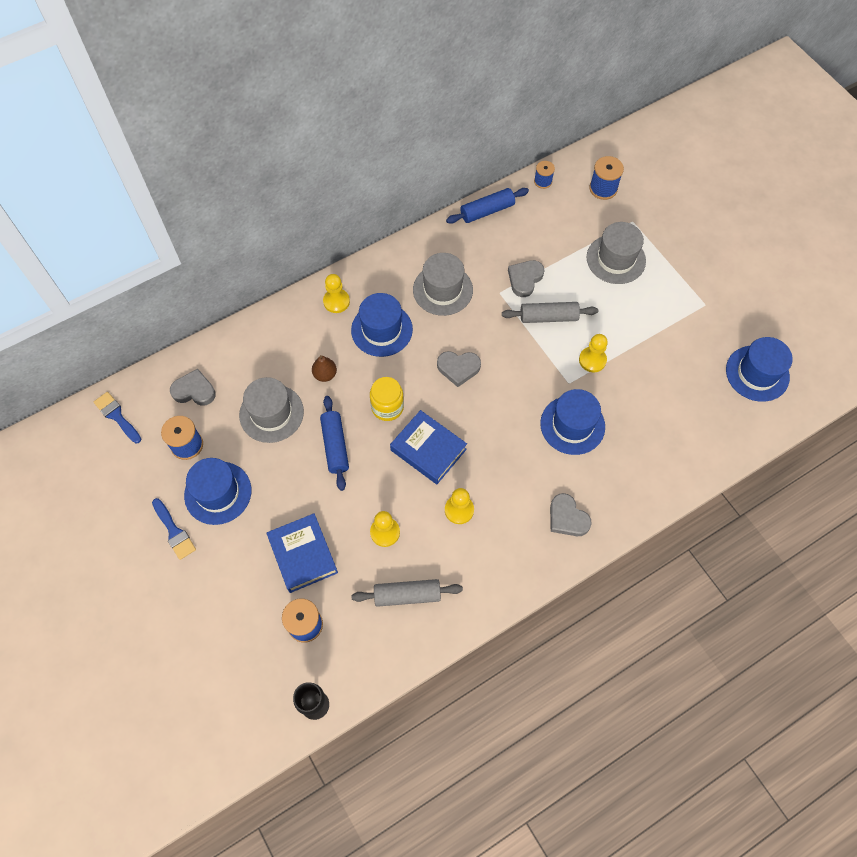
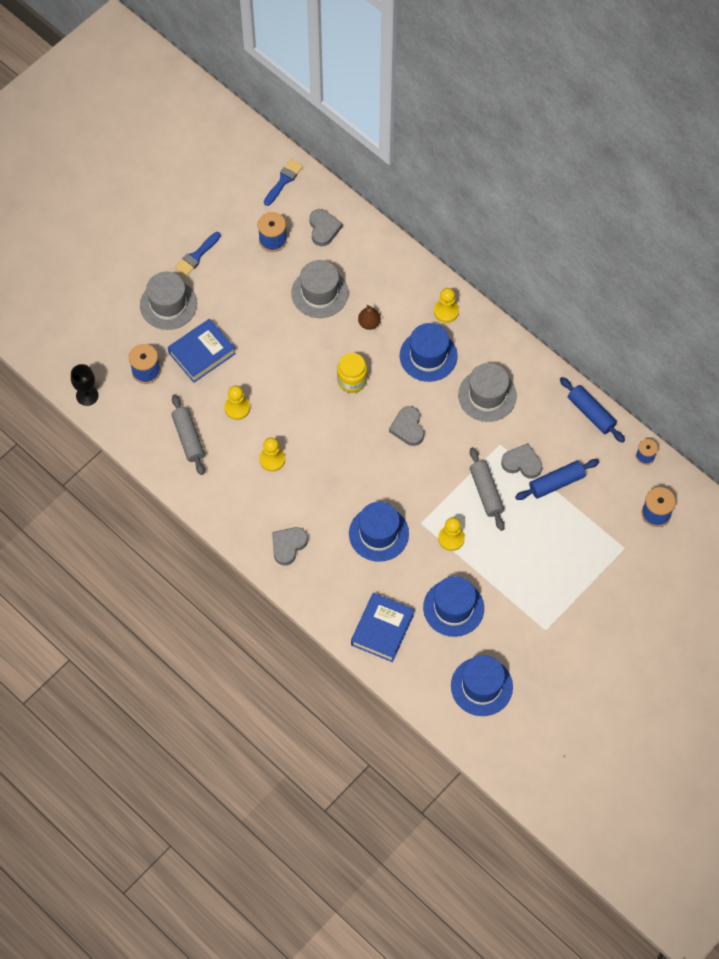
camera: 75 degrees right, 0 degrees up
(218, 493) = (237, 276): blue hat -> blue hat (453, 608)
(335, 446) = (303, 350): blue rolling pin -> blue rolling pin (556, 483)
(428, 450) = (321, 422): blue book -> blue book (382, 629)
(616, 259) = (572, 540): grey hat -> grey hat (168, 304)

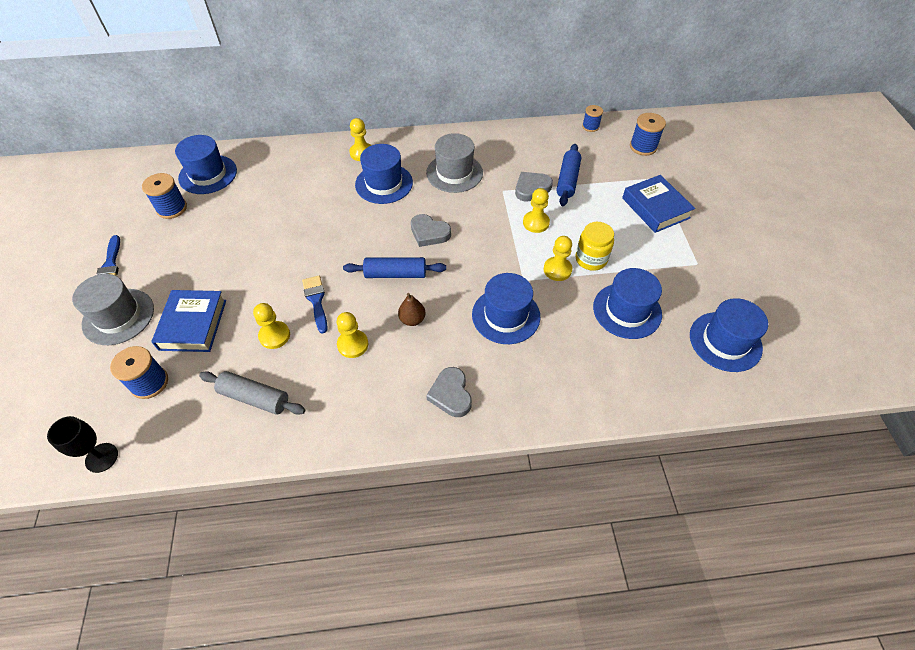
camera: 50 degrees left, 10 degrees down
(284, 180) = (139, 171): blue brush -> blue brush (316, 300)
(319, 293) = (252, 210): grey hat -> none
(323, 229) = (208, 174): grey heart -> blue hat
(352, 380) = (348, 240): yellow jar -> yellow jar (591, 259)
(369, 323) = (315, 198): brown pear -> brown pear (412, 319)
(382, 629) = (607, 378): blue book -> blue book (655, 208)
(486, 492) = (536, 223): grey rolling pin -> yellow pawn
(591, 413) = (528, 132): blue rolling pin -> blue rolling pin (395, 274)

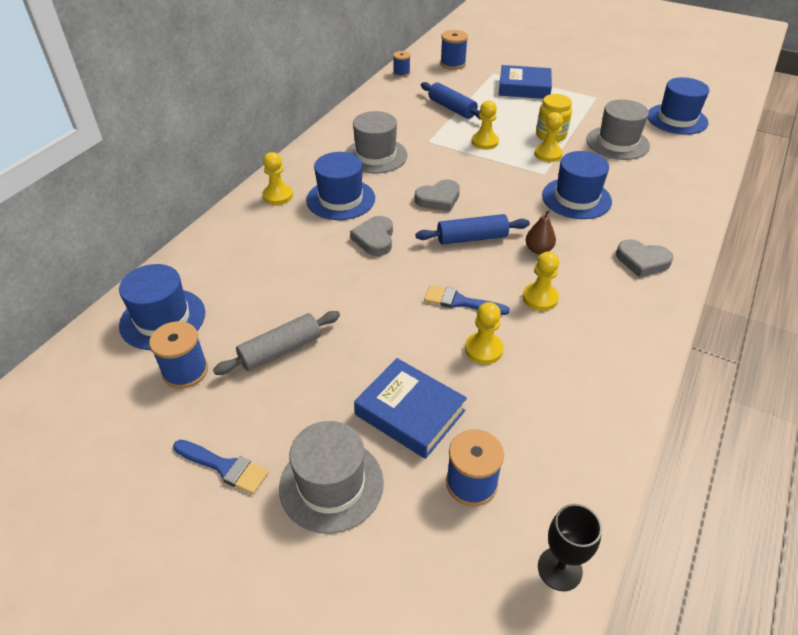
camera: 55 degrees left, 10 degrees down
(254, 397) = (559, 394): grey rolling pin -> grey rolling pin (280, 350)
(395, 274) = (472, 238): blue rolling pin -> blue rolling pin turned 45 degrees clockwise
(531, 188) = (442, 127): grey heart -> grey heart (375, 239)
(627, 310) = (617, 143): blue hat -> grey hat

